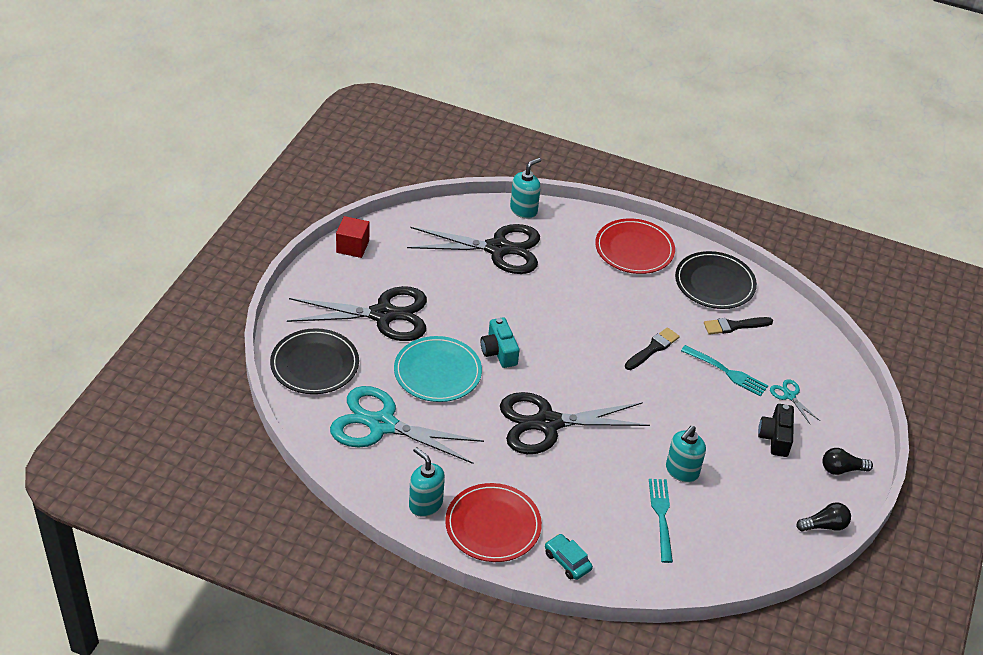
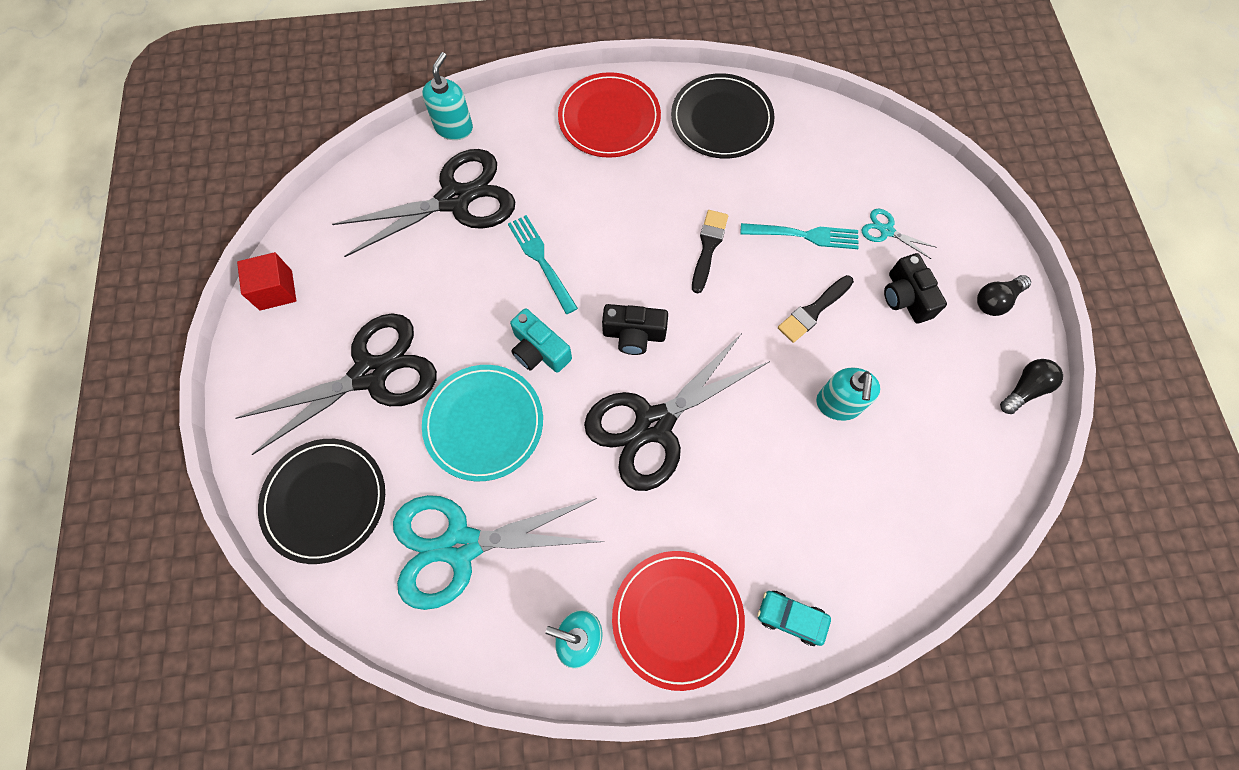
camera: 25 degrees left, 25 degrees up
(567, 371) = (634, 334): none -> black camera
(661, 517) = (854, 484): turquoise fork -> turquoise fork (542, 261)
(734, 326) = (775, 167): black brush -> black brush (813, 311)

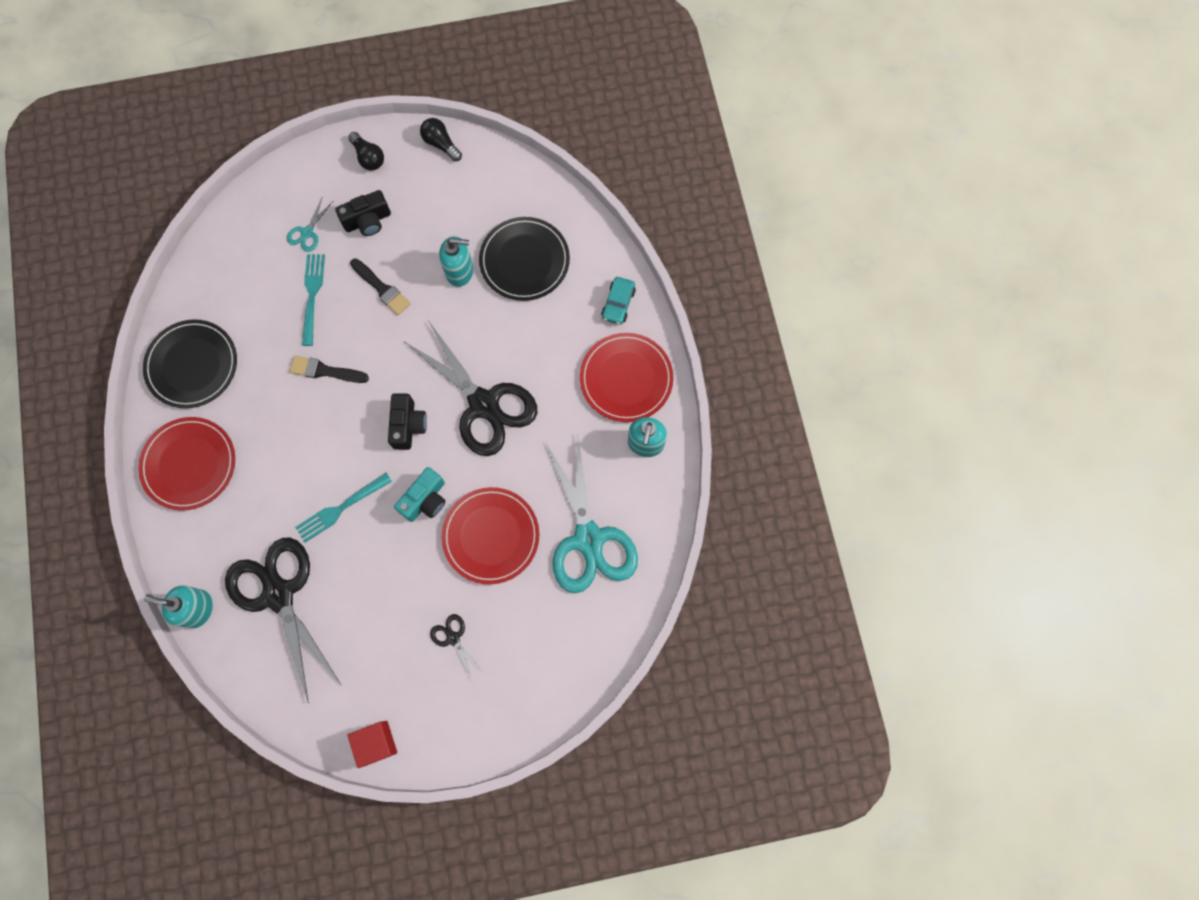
camera: 95 degrees left, 5 degrees up
(325, 501) = (563, 653): black plate -> black plate (524, 261)
(370, 374) = (453, 638): black scissors -> black scissors, size x0.41
(484, 423) = (491, 536): turquoise plate -> red plate

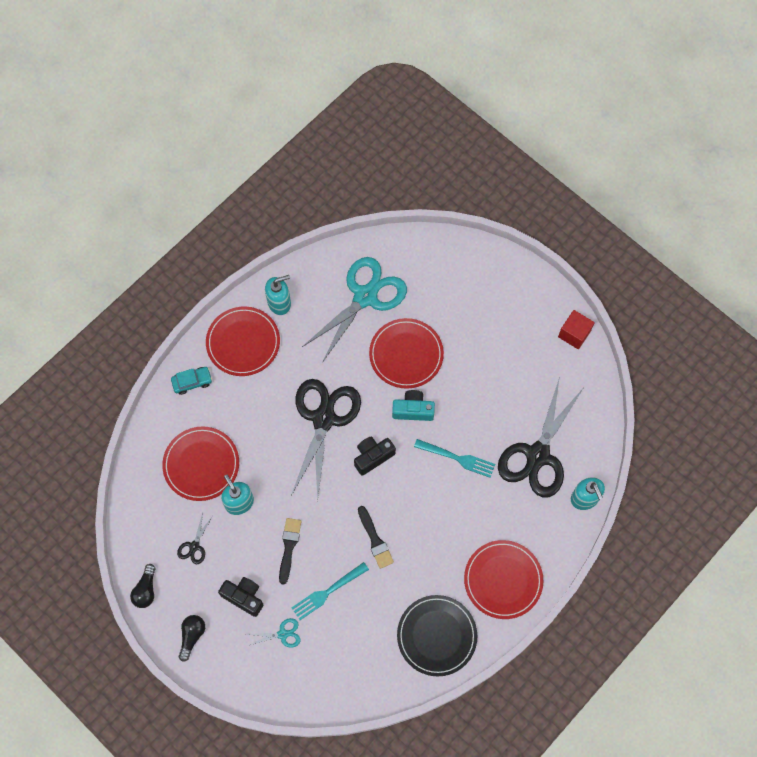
camera: 125 degrees left, 5 degrees down
(453, 638) = (483, 333): black scissors -> black scissors (194, 546)
(524, 261) = (201, 464): black plate -> red plate

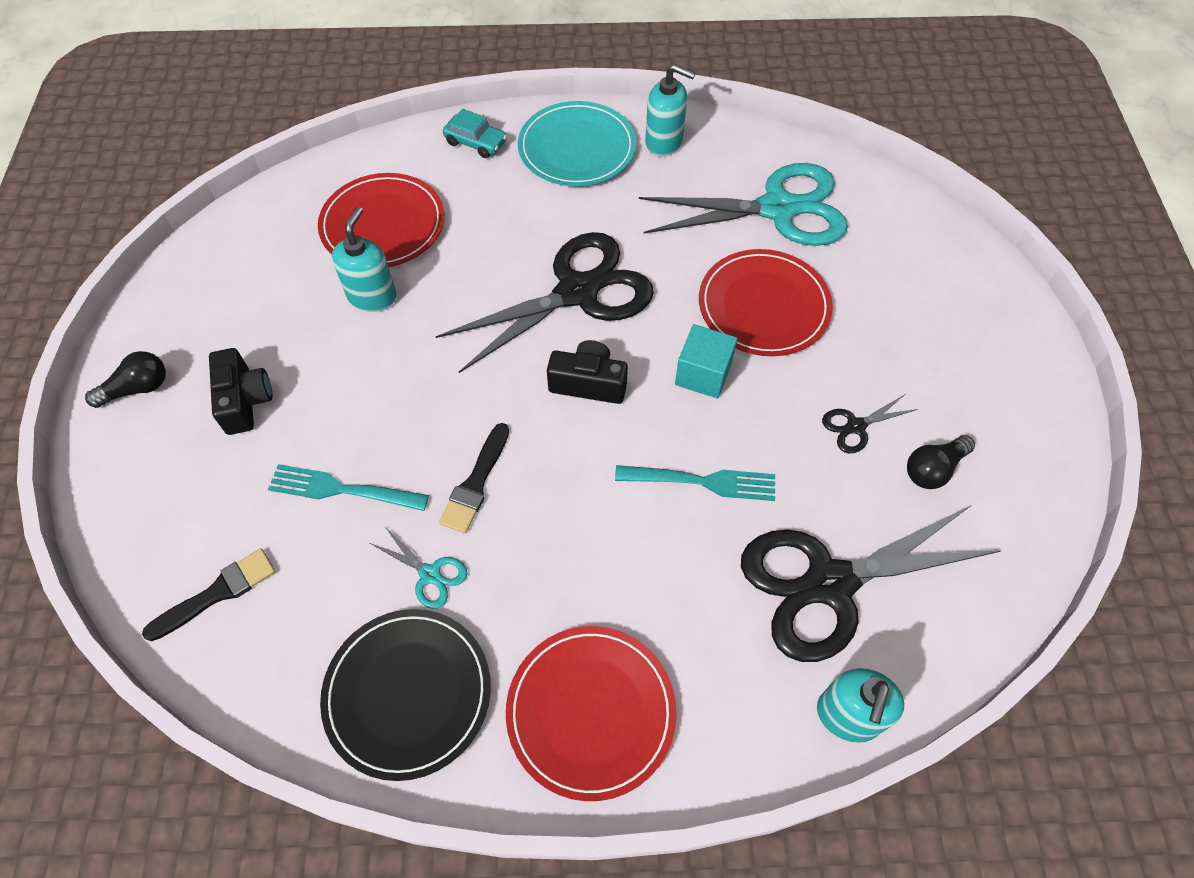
camera: 45 degrees right, 10 degrees down
(146, 590) = (162, 296): black light bulb -> black light bulb (933, 469)
(194, 546) = (267, 297): black scissors -> black scissors (856, 426)
(243, 342) = (577, 148): red plate -> turquoise plate
(283, 634) = (229, 487): turquoise scissors -> turquoise scissors (430, 574)
(289, 547) = (364, 393): black brush -> black brush (217, 593)
(413, 410) = (703, 374): turquoise camera -> turquoise cube
(457, 458) = (701, 482): turquoise fork -> turquoise fork turned 60 degrees counterclockwise
(574, 334) = (1050, 470): red cube -> none

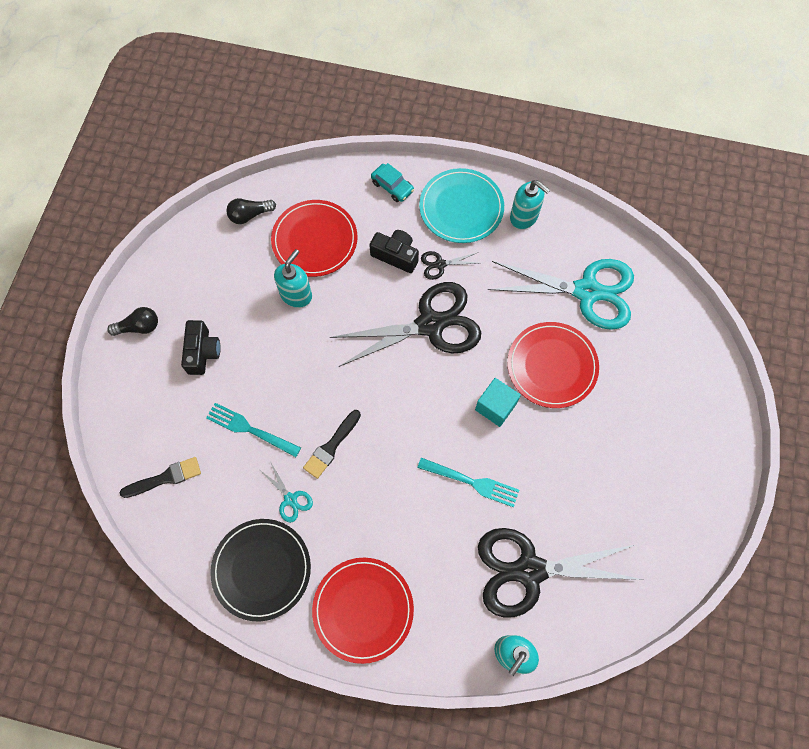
camera: 15 degrees right, 10 degrees up
(588, 383) = (419, 394): black camera -> black camera (396, 255)
(856, 426) = (583, 470): black scissors -> black scissors (440, 264)
(933, 469) = (623, 512): black light bulb -> black light bulb (249, 215)

